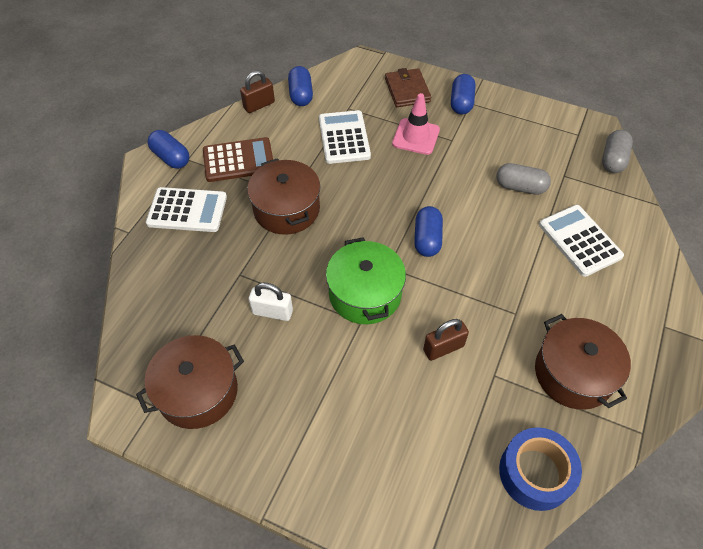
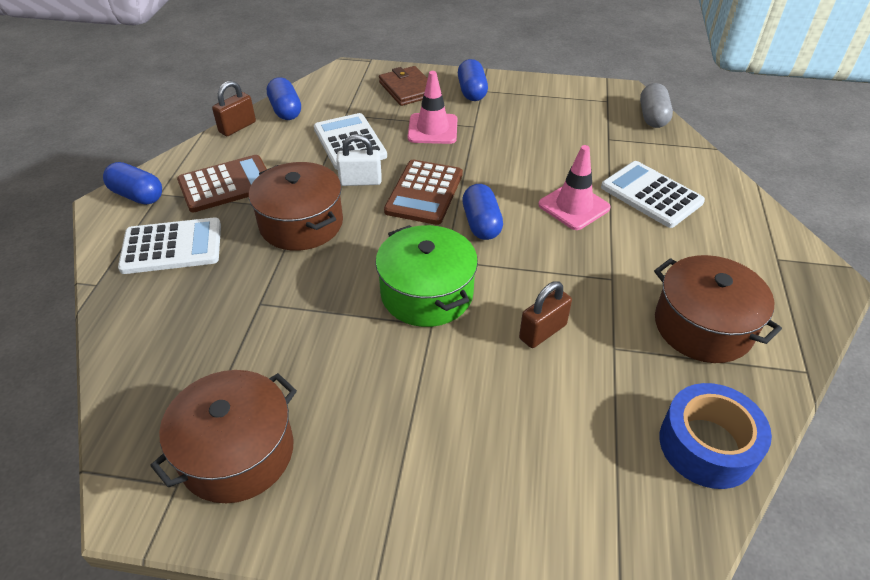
camera: 15 degrees left, 10 degrees down
(272, 312) = (315, 336): white padlock -> white padlock (360, 181)
(390, 200) = (424, 193): none -> brown calculator
(509, 238) = (574, 206): none -> pink traffic cone
(520, 187) = (566, 157): grey capsule -> none

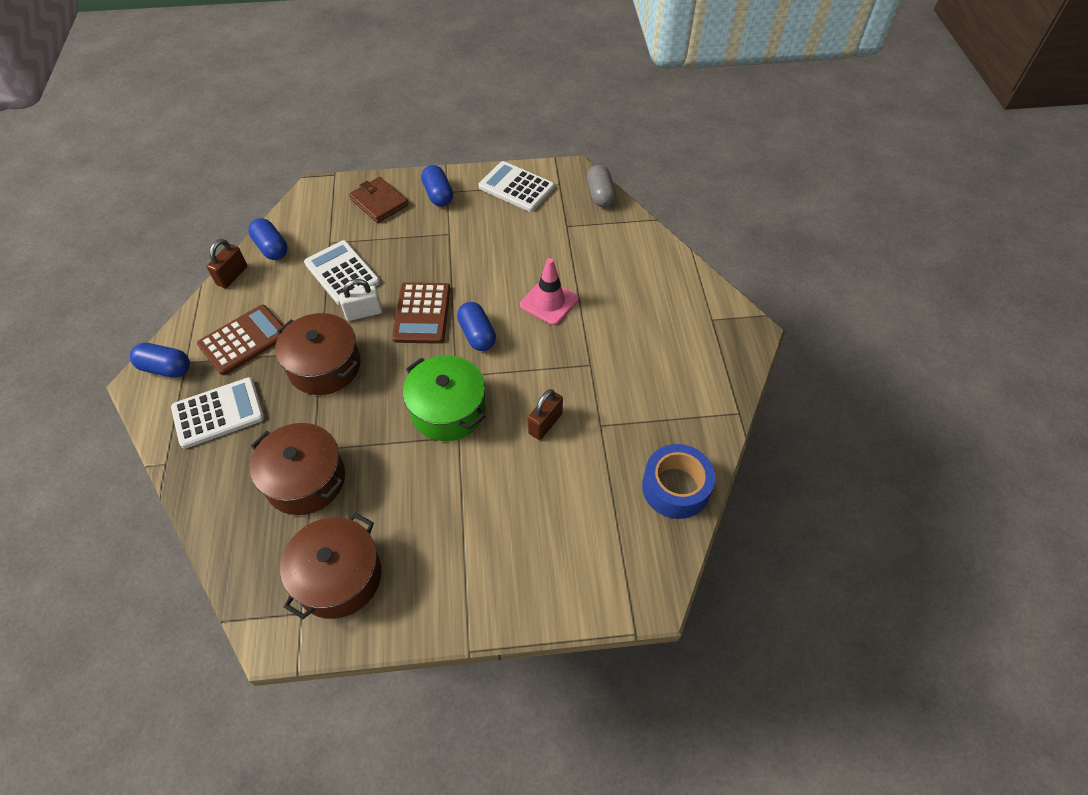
camera: 15 degrees left, 10 degrees up
(432, 129) = (413, 244): pink traffic cone -> none
(651, 195) = (609, 278): white calculator -> white calculator (516, 187)
(703, 326) = (663, 392): brown pot -> brown pot (305, 480)

